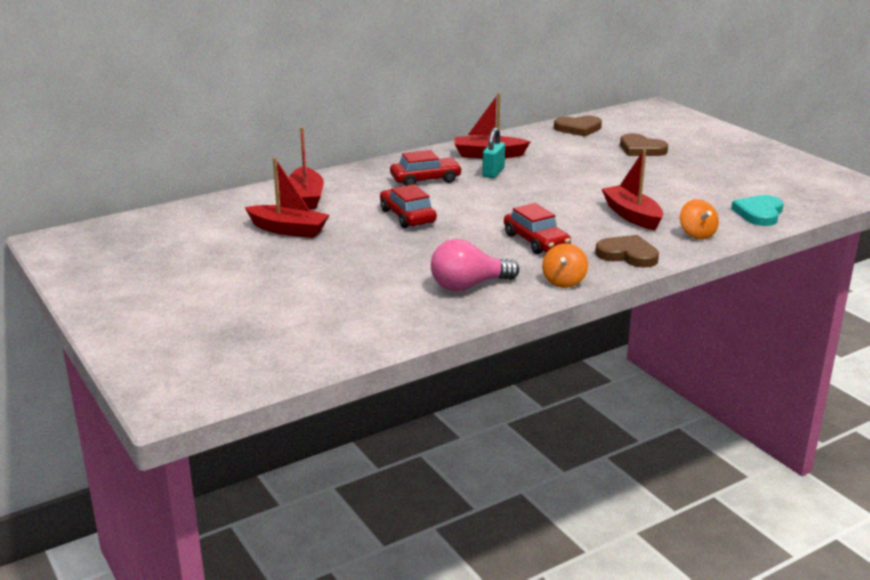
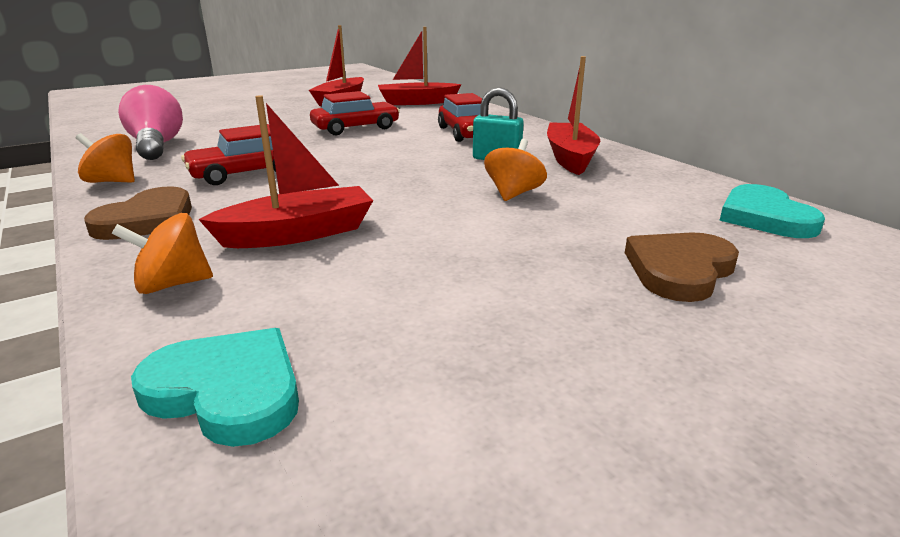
camera: 90 degrees right, 0 degrees up
(559, 171) = (513, 194): none -> orange spinning top
(578, 128) = (764, 217): brown heart -> turquoise heart

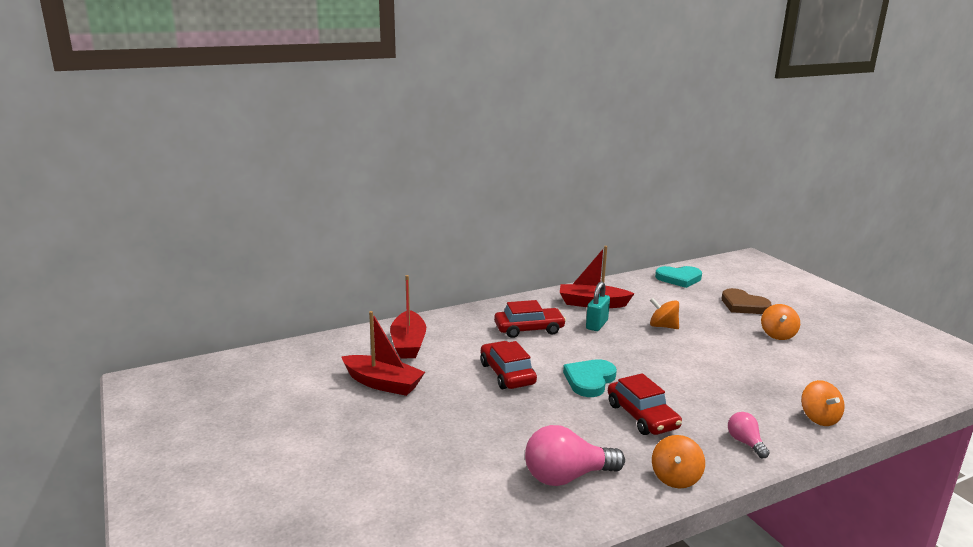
camera: 85 degrees left, 5 degrees down
(148, 220) = (745, 443): brown heart -> pink light bulb
(227, 391) = (882, 393): turquoise heart -> turquoise heart (589, 380)
(298, 233) = (743, 388): red boat -> none
(530, 292) = (778, 335): none -> orange spinning top

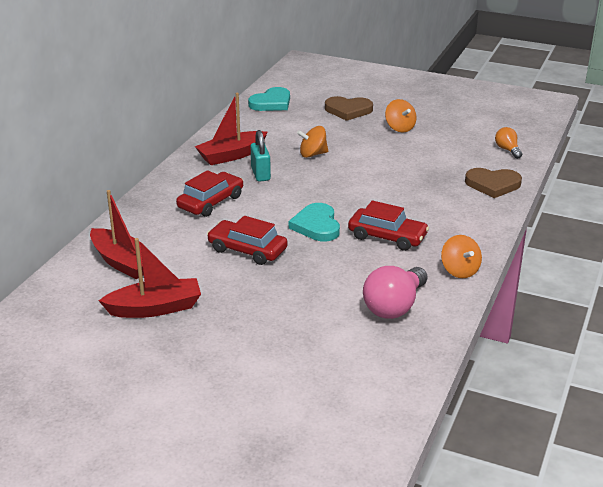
camera: 40 degrees left, 10 degrees up
(745, 443) = (471, 224): pink light bulb -> none
(819, 418) = (493, 184): orange spinning top -> brown heart
(879, 394) = (507, 150): none -> orange light bulb

